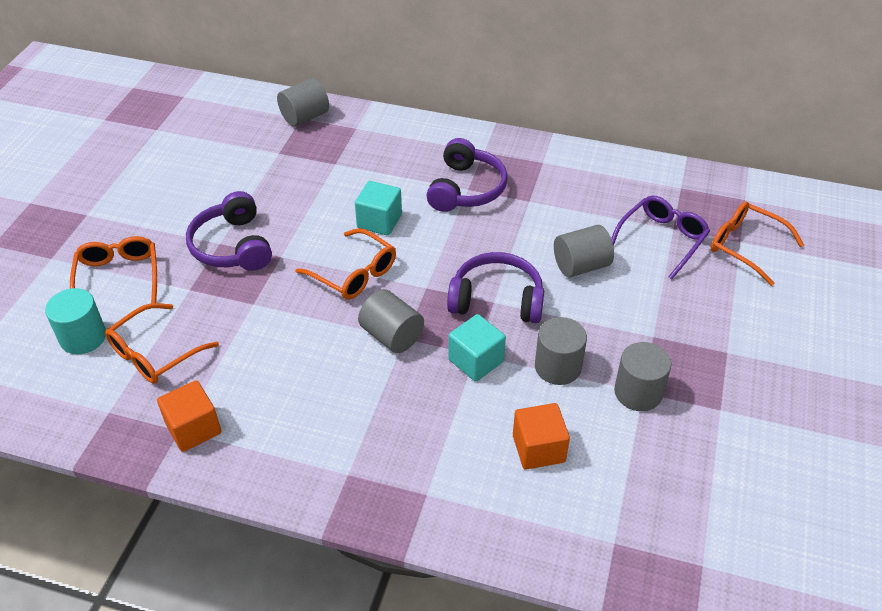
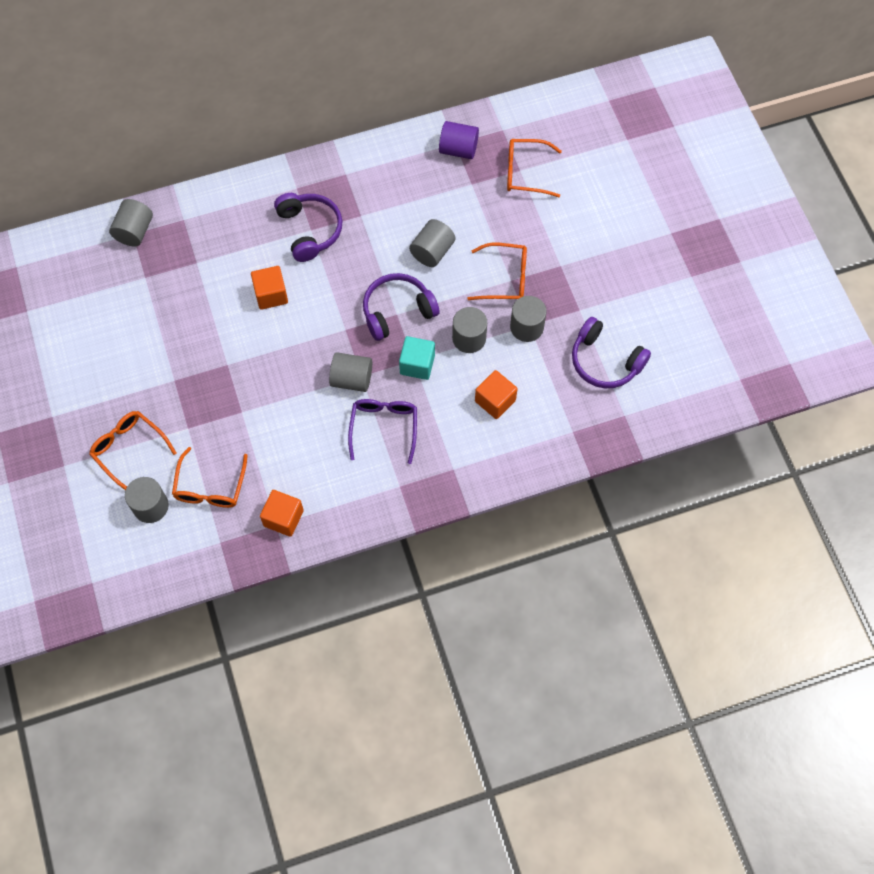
camera: 35 degrees left, 20 degrees up
(83, 337) = (150, 506): turquoise cylinder -> grey cylinder
(232, 246) = (185, 377): purple headphones -> purple headphones (605, 361)
(355, 274) = (290, 348): orange glasses -> orange glasses (506, 278)
(379, 221) = (271, 295): turquoise cube -> orange cube
(662, 239) = (470, 197): purple glasses -> purple glasses (384, 427)
(681, 194) = (458, 149): none -> purple cylinder

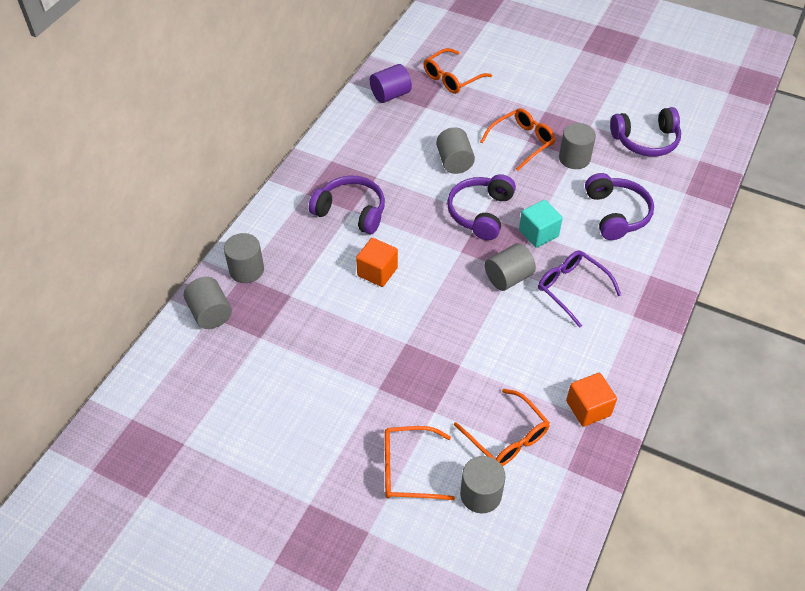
camera: 45 degrees left, 15 degrees down
(469, 338) = (549, 192): grey cylinder -> grey cylinder (246, 270)
(495, 401) = (616, 214): orange cube -> purple headphones

